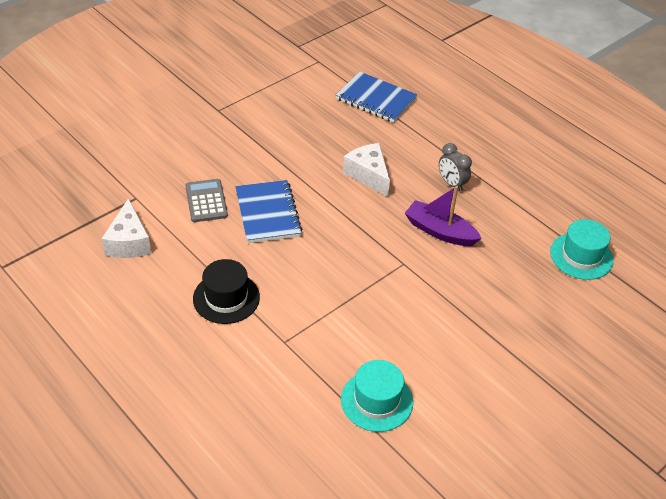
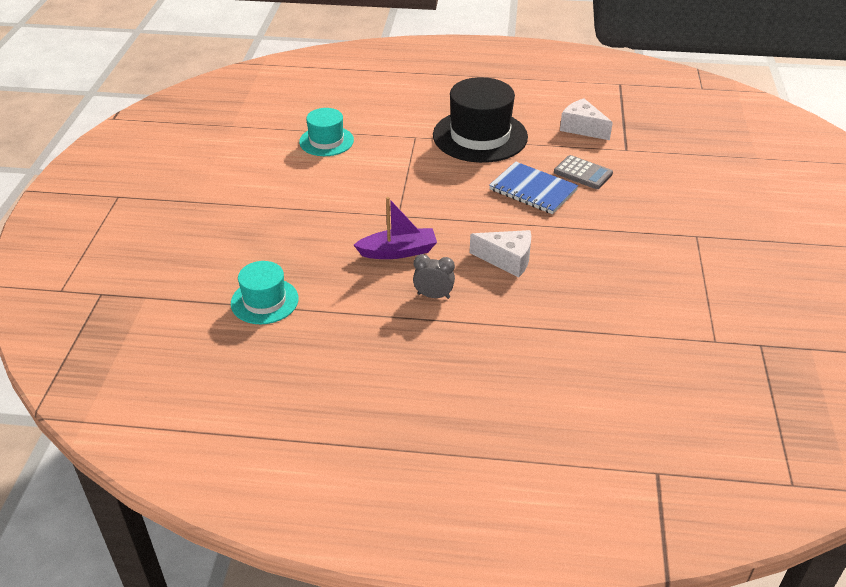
camera: 140 degrees right, 5 degrees down
(226, 298) = (480, 136): black hat -> black hat, size x1.76
(376, 99) = (603, 335): blue notebook -> none

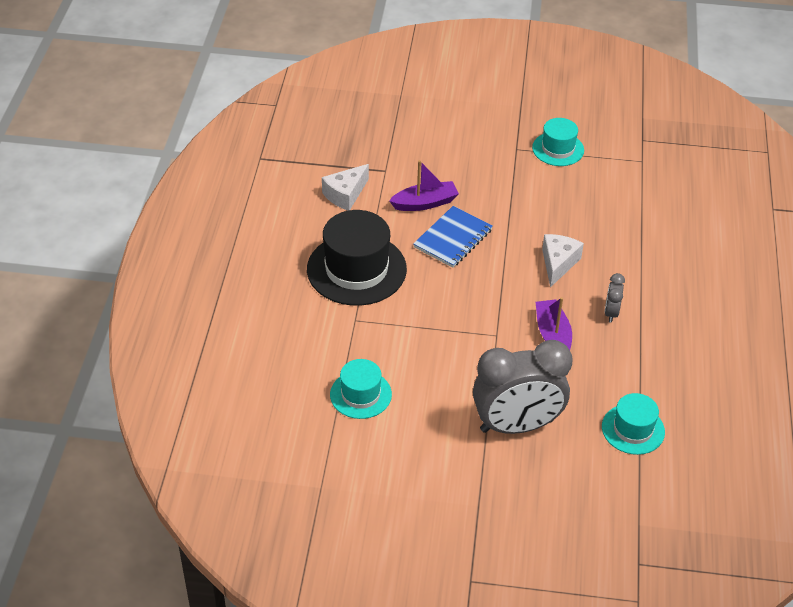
camera: 90 degrees left, 5 degrees up
(280, 225) = (517, 425): none -> grey clock
(583, 173) = (425, 203): grey calculator -> purple boat
(709, 268) = (558, 149): none -> turquoise hat

